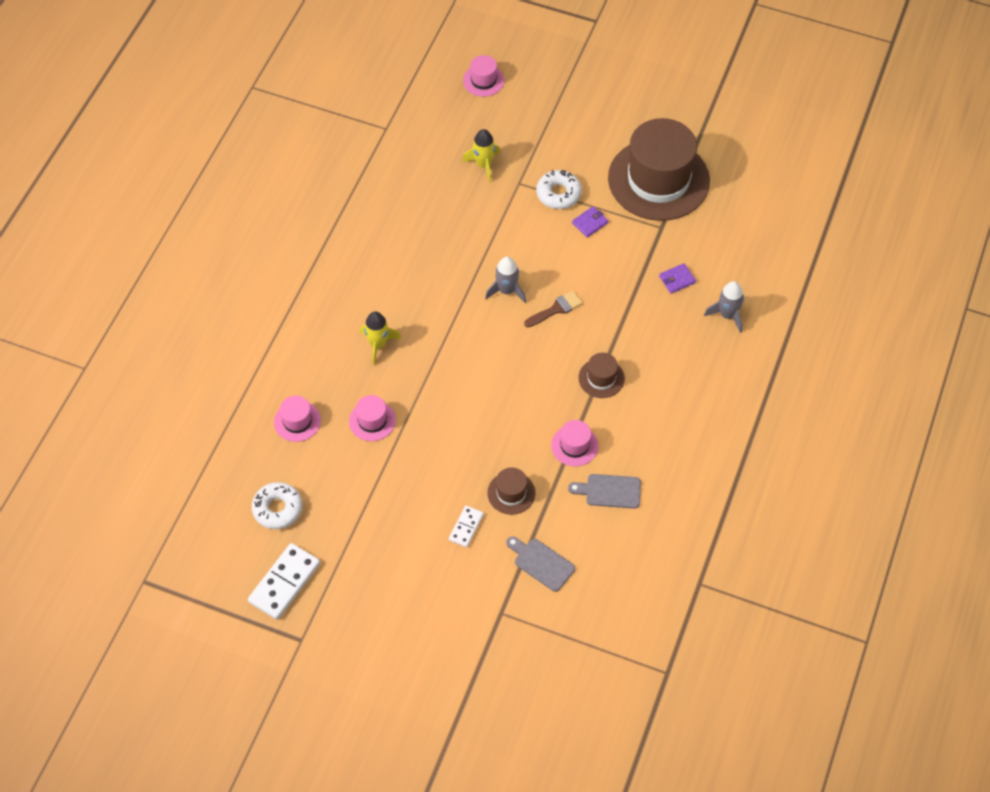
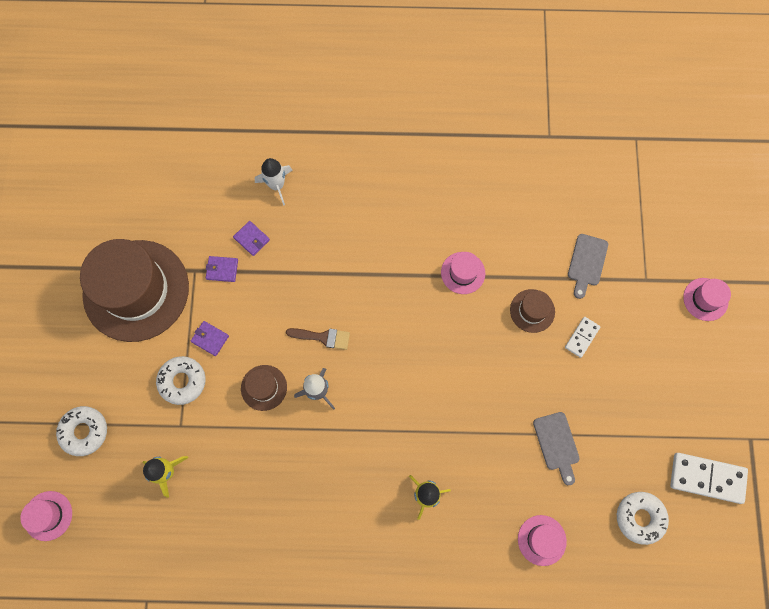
camera: 110 degrees left, 15 degrees up
(372, 420) = (511, 465): pink hat -> pink hat (705, 299)
(466, 527) = (582, 337): white domino -> white domino turned 60 degrees counterclockwise
(543, 117) = (84, 431): none -> white donut
(556, 309) = (323, 337): brown brush -> brown brush turned 150 degrees clockwise
(601, 378) = (384, 272): brown hat -> brown hat (264, 387)
(609, 491) = (495, 230): grey cutting board -> grey cutting board (557, 444)
(654, 248) = (222, 269): none -> purple wallet
(727, 315) = (277, 185): grey rocket -> white rocket

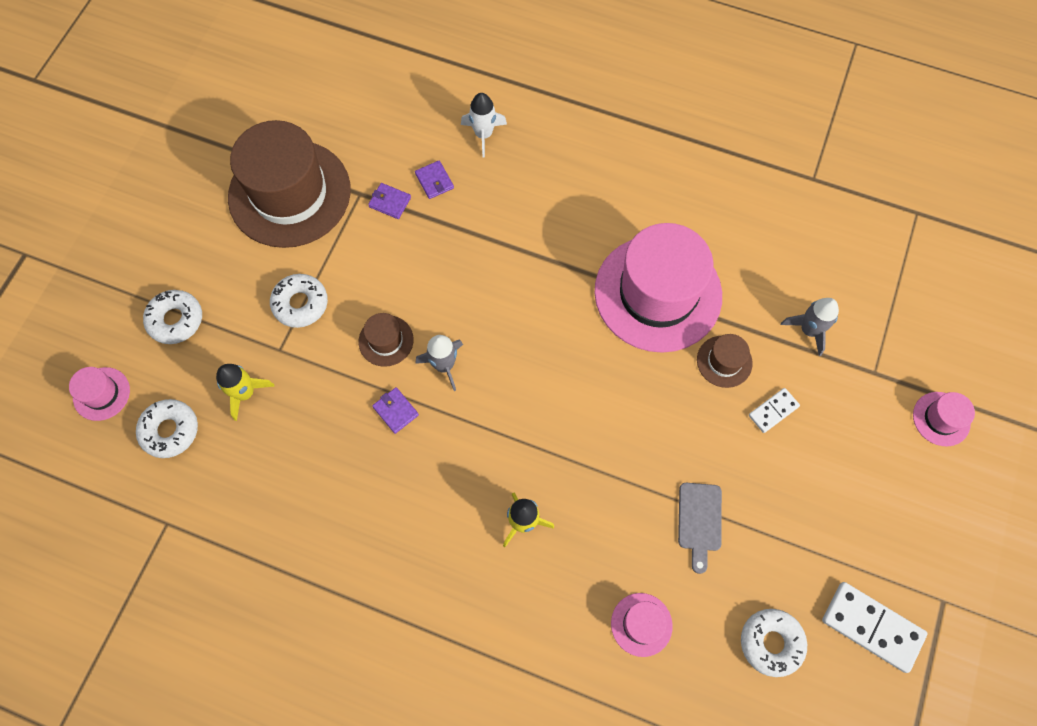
camera: 20 degrees right, 5 degrees down
(118, 525) = (170, 430): none -> white donut
(210, 339) = (348, 269): purple wallet -> purple wallet (395, 411)
(323, 337) = (472, 309): brown brush -> none
(463, 273) = (658, 293): pink hat -> pink hat, size x2.36
(587, 263) = (809, 330): grey cutting board -> grey rocket

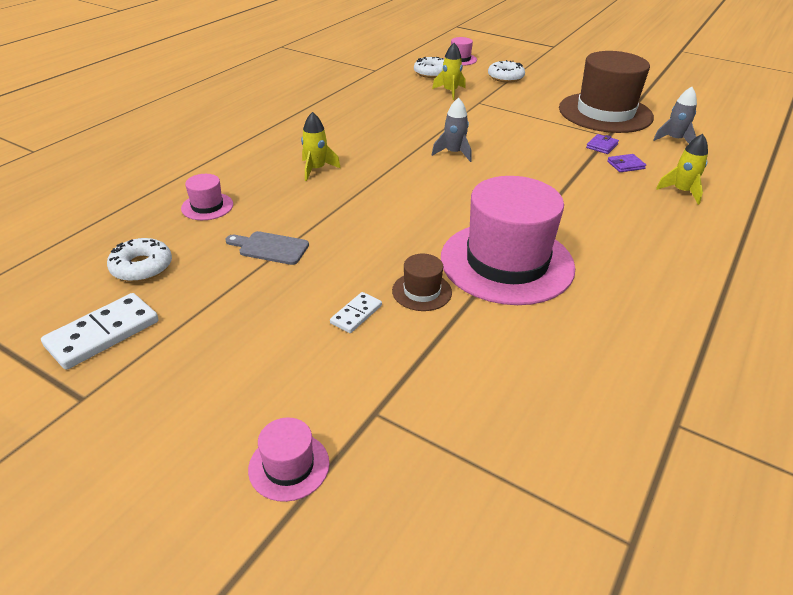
camera: 100 degrees right, 30 degrees down
(300, 304) = (513, 110): white donut -> none
(386, 340) = (479, 135): brown hat -> none
(395, 411) = (422, 133): purple wallet -> none
(483, 134) = (681, 192): white rocket -> yellow rocket
(773, 411) = (356, 314): white domino -> white domino turned 60 degrees clockwise
(809, 330) = (445, 364): grey rocket -> grey rocket (674, 140)

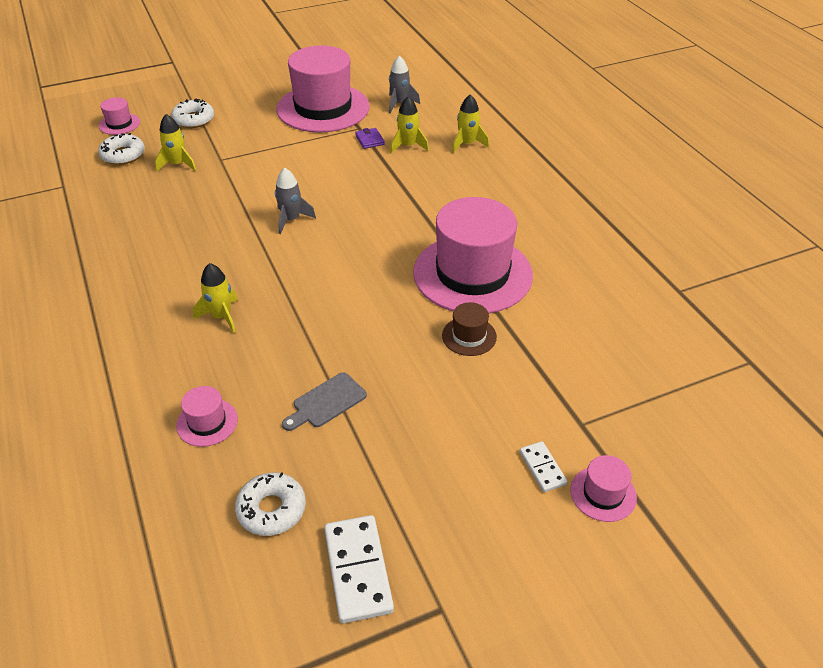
camera: 55 degrees left, 5 degrees up
(356, 314) = (467, 386): white domino -> white domino (542, 468)
(605, 113) = (323, 108): brown hat -> pink hat
(625, 165) = (408, 146): purple wallet -> yellow rocket

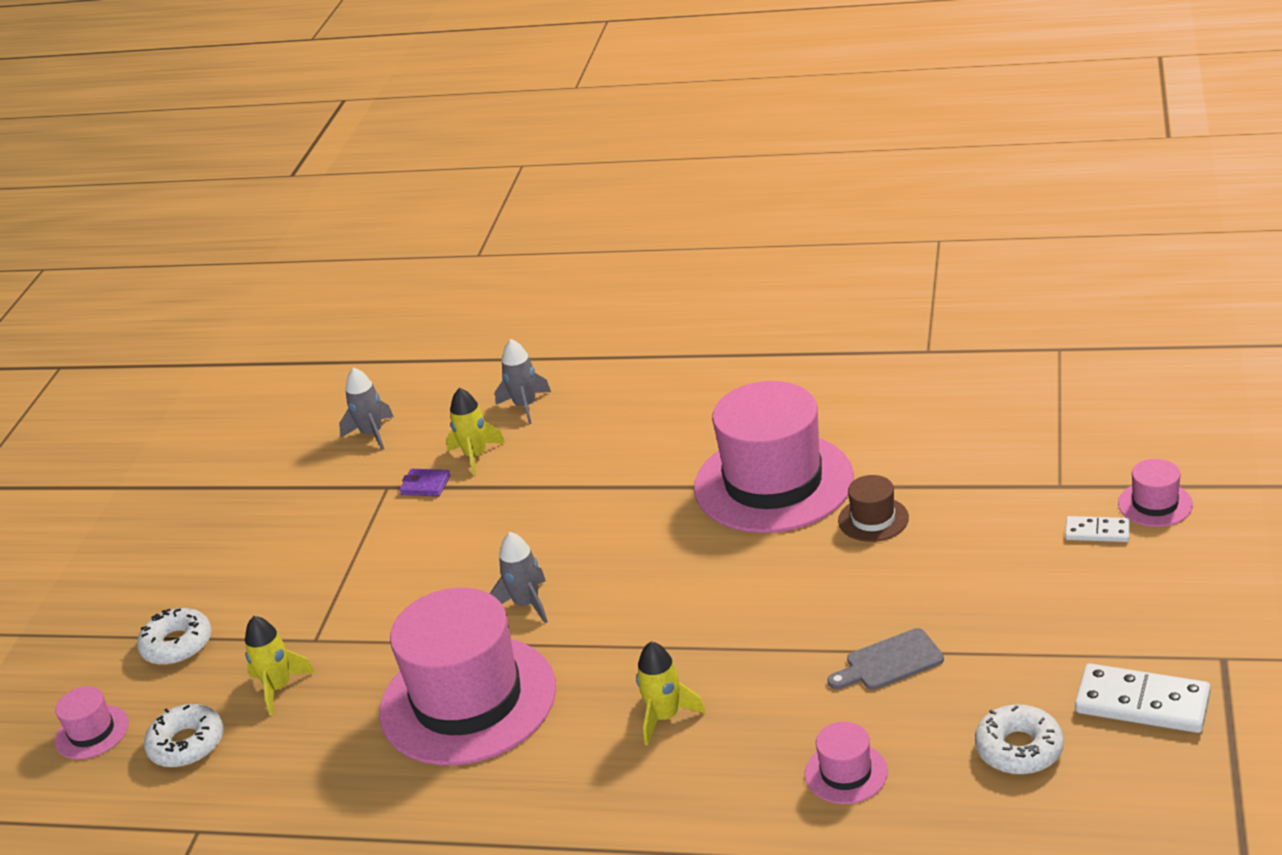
camera: 50 degrees left, 10 degrees down
(323, 108) = (300, 506): pink hat -> pink hat (468, 700)
(326, 402) = (889, 662): grey cutting board -> grey cutting board turned 75 degrees clockwise
(467, 144) = (525, 406): yellow rocket -> grey rocket

